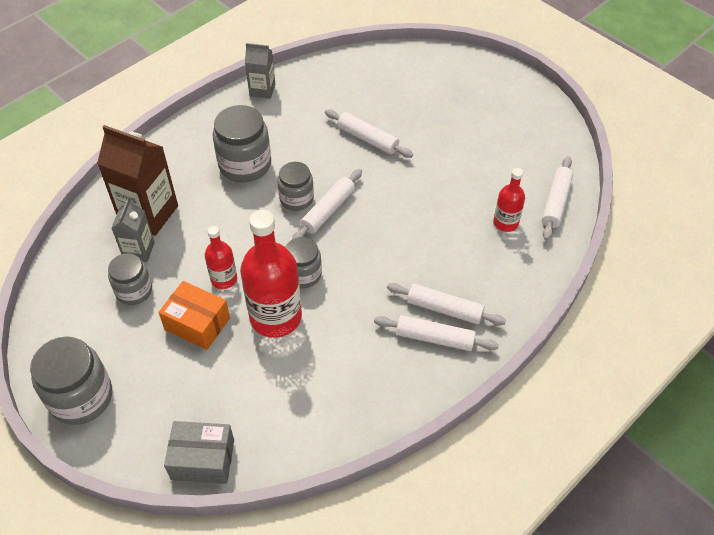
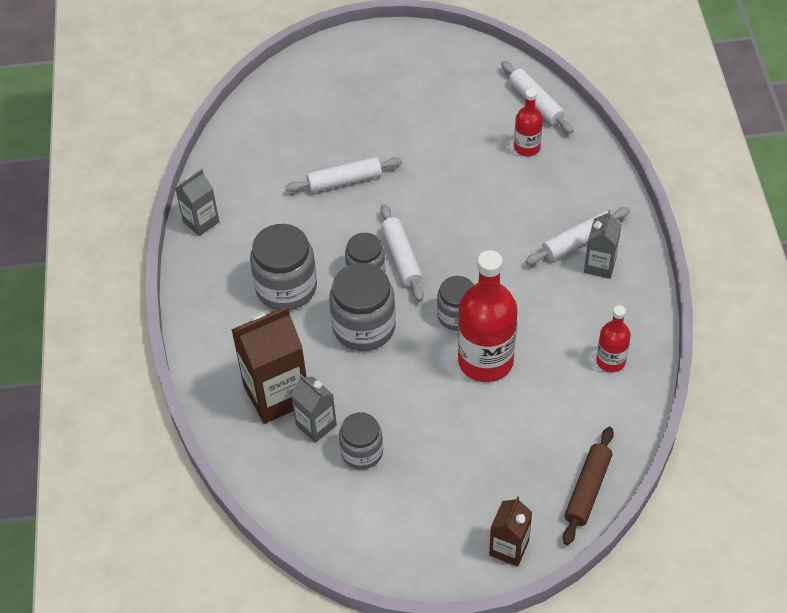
camera: 50 degrees left, 0 degrees up
(81, 397) = (449, 551): grey jar -> grey jar (364, 327)
(109, 436) = (509, 548): none -> brown carton
(197, 324) = (443, 422): orange box -> none
(203, 459) = (587, 489): grey box -> brown rolling pin
(224, 279) = (410, 376): red bottle -> red bottle (610, 361)
(434, 338) = (600, 265): white rolling pin -> grey carton

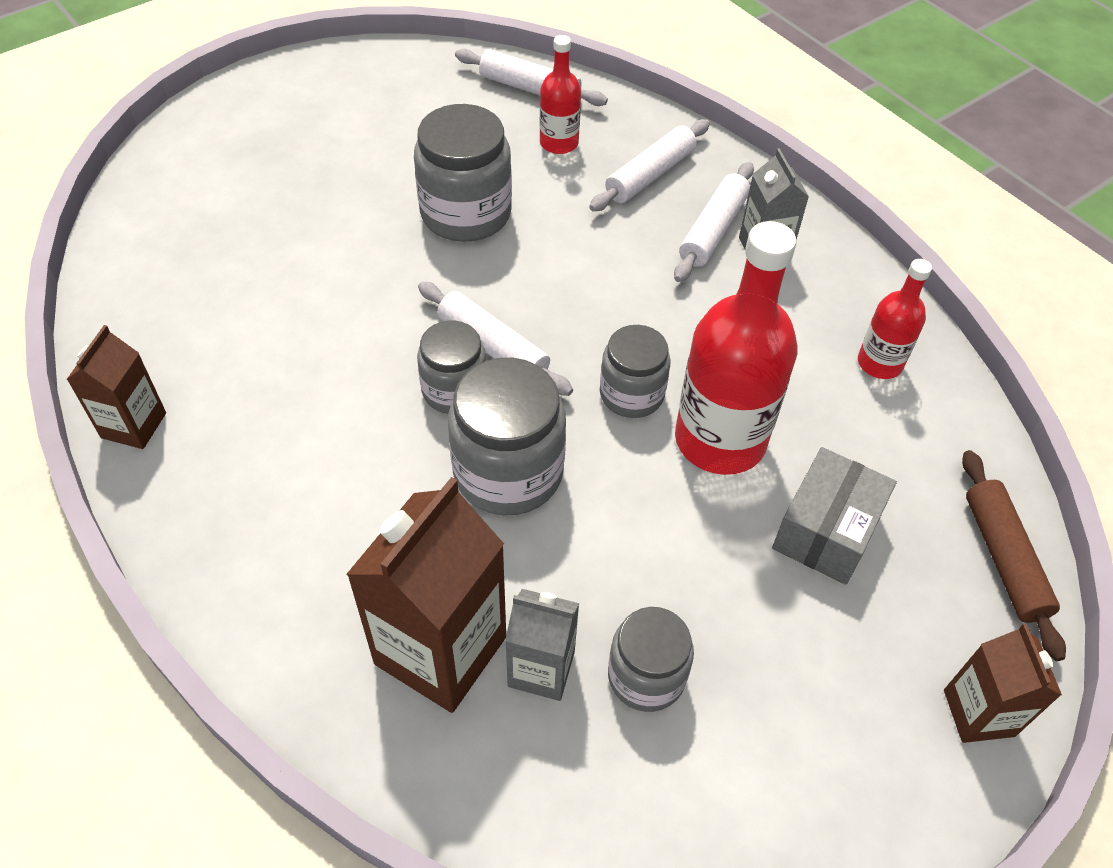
camera: 35 degrees left, 0 degrees up
(201, 222) = (133, 425): grey carton -> brown carton
(286, 288) = (344, 467): grey jar -> grey jar (466, 213)
(344, 181) = (334, 276): white rolling pin -> white rolling pin (650, 175)
(504, 431) = (826, 531): none -> grey box

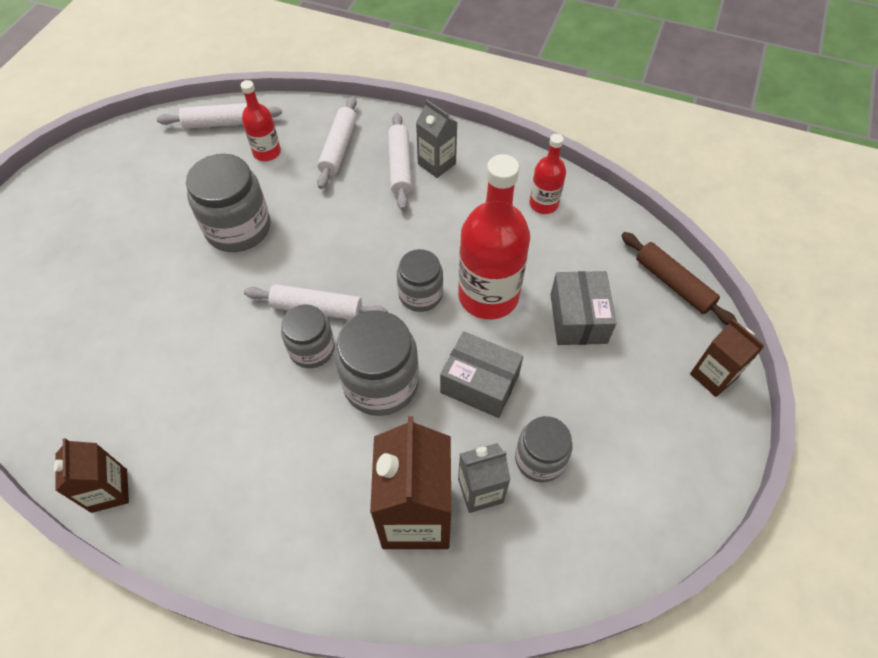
camera: 30 degrees left, 5 degrees up
(632, 540) = (479, 383): none -> grey box

